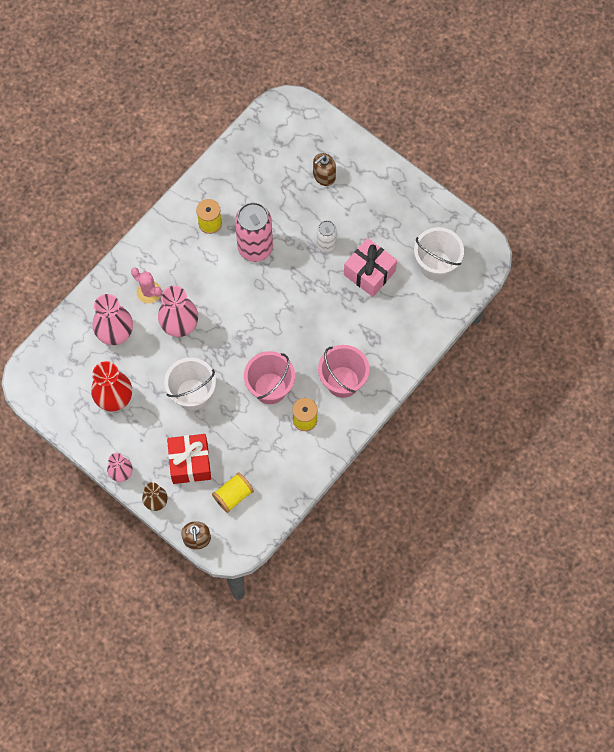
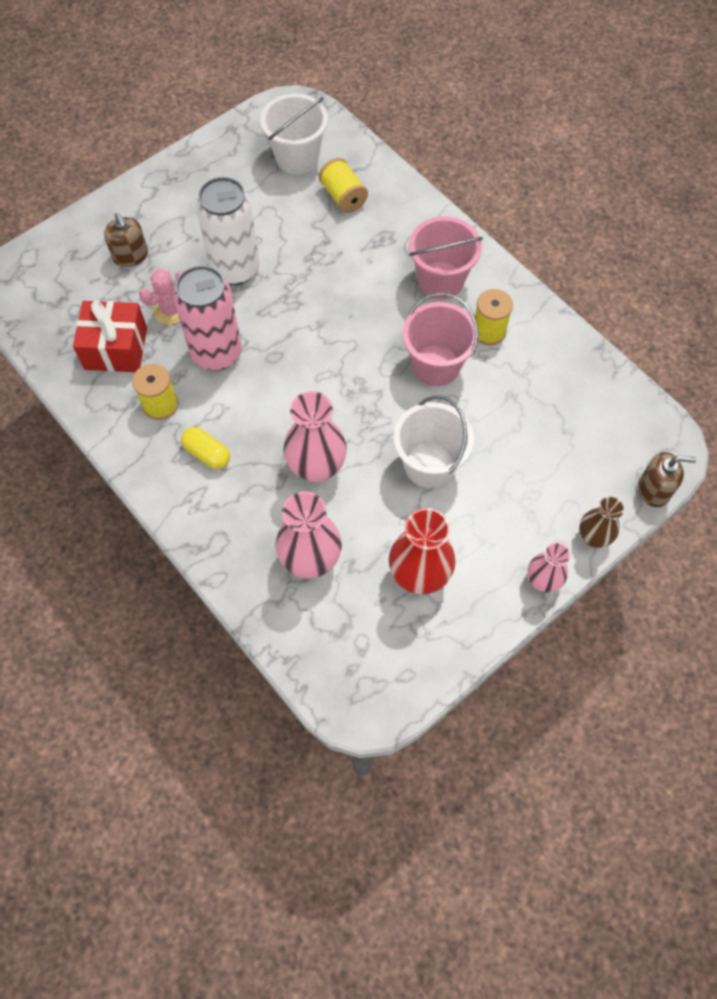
camera: 80 degrees left, 5 degrees down
(149, 292) = (251, 503): pink cactus -> pink cactus (170, 310)
(179, 259) = (207, 453): none -> yellow capsule
(190, 463) = (536, 483): red gift -> red gift (116, 348)
(233, 495) = (591, 434): yellow spool -> yellow spool (343, 196)
(326, 245) = (235, 269): white can -> white can, size x1.83
(369, 273) = (290, 227): pink gift -> none

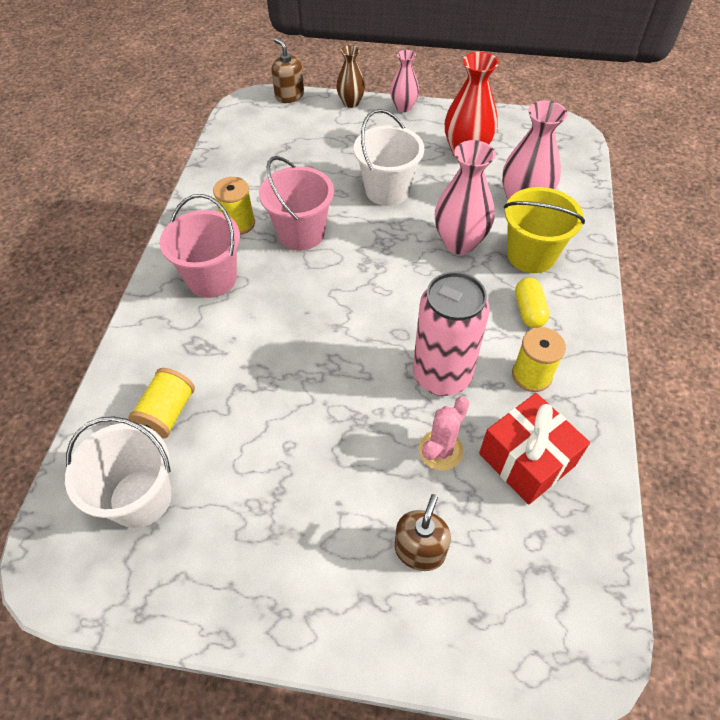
camera: 130 degrees left, 10 degrees down
(170, 310) = (440, 450): pink cactus -> pink cactus turned 60 degrees counterclockwise
(235, 269) = (341, 435): white can -> none
(252, 507) = (531, 255): none -> yellow bucket

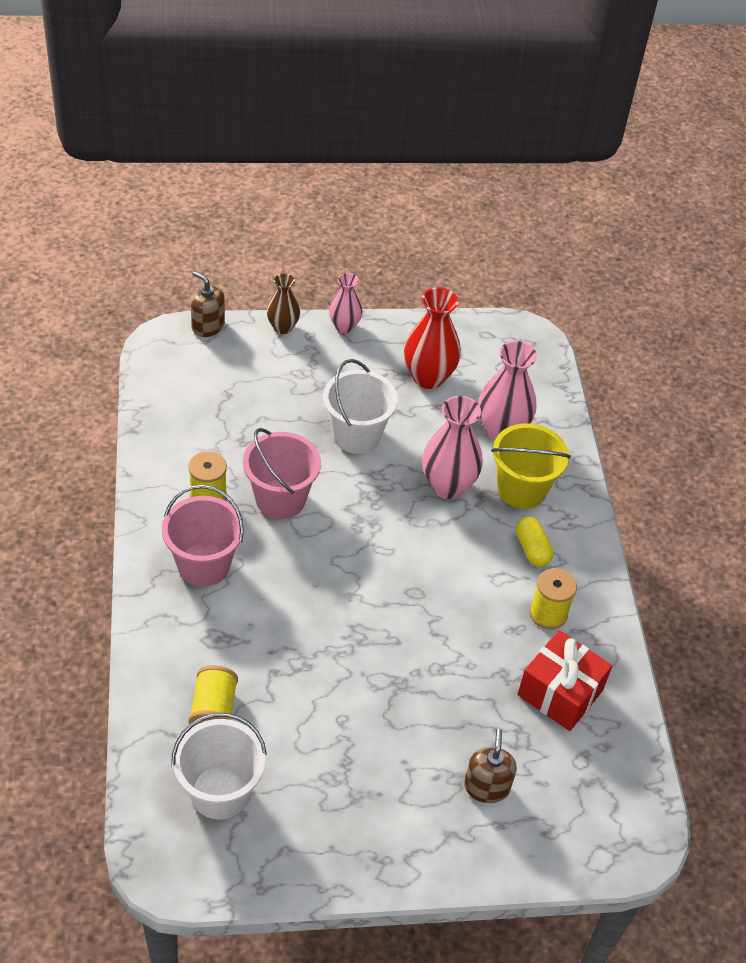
camera: 20 degrees left, 5 degrees down
(440, 450) = (482, 698): pink cactus -> none
(441, 376) = (465, 628): pink can -> none

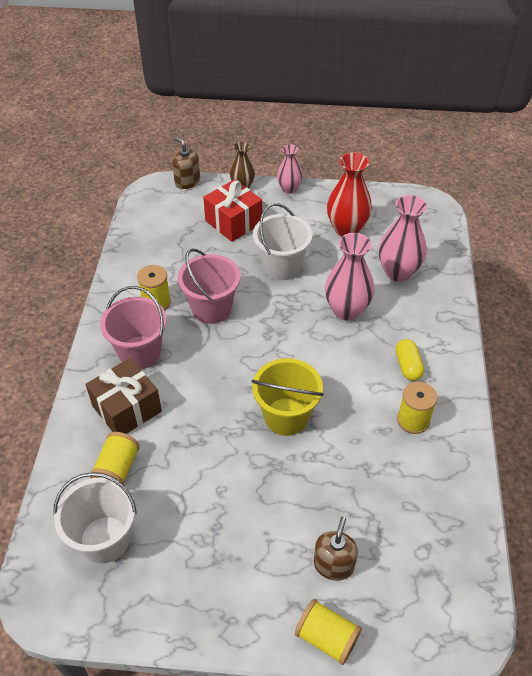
camera: 15 degrees right, 0 degrees up
(206, 636) = (127, 409): none -> brown gift
(493, 864) = (327, 638): none -> yellow spool
(521, 489) = (407, 318): yellow bucket -> yellow bucket (286, 416)
(560, 692) = (413, 489): red gift -> red gift (233, 222)

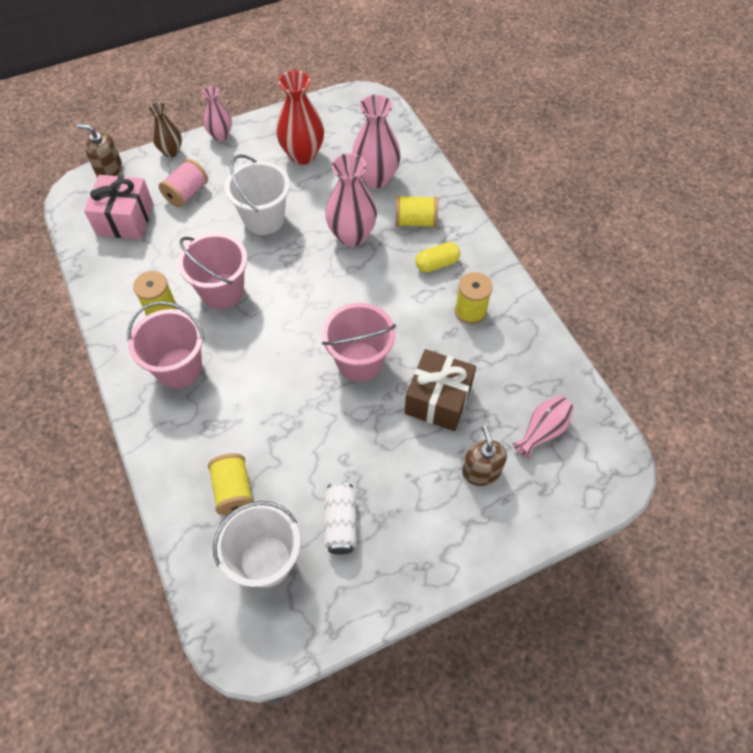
camera: 30 degrees left, 10 degrees up
(127, 409) = (203, 429): brown gift -> brown gift (438, 400)
(174, 223) = (125, 219): none -> pink gift
(184, 542) = (340, 523): none -> white can
(233, 222) = (186, 193): red gift -> pink spool
(286, 416) = (359, 362): yellow bucket -> pink bucket
(327, 638) = (512, 534): yellow spool -> yellow spool (415, 221)
(408, 366) = (437, 264): yellow capsule -> yellow capsule turned 75 degrees counterclockwise
(414, 560) = (542, 431): none -> pink vase

